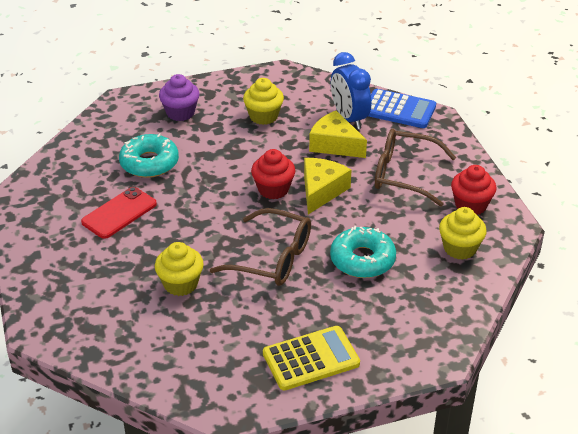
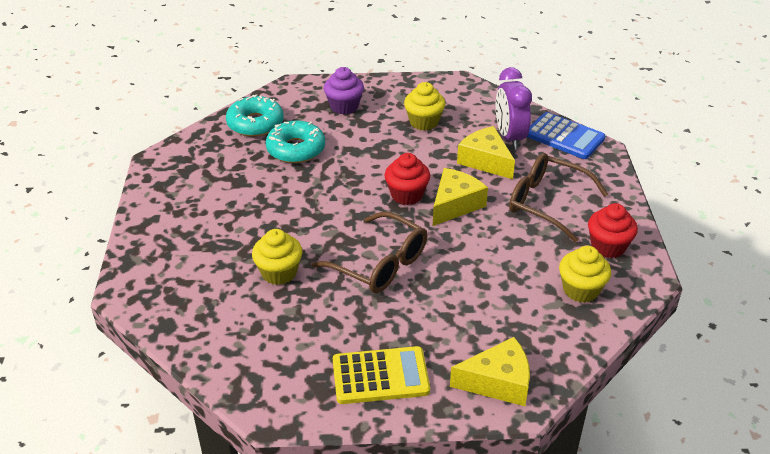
camera: 15 degrees right, 0 degrees up
(119, 213) = (248, 192): red phone -> none
(349, 118) = (509, 137): blue clock -> purple clock
(362, 260) = (472, 282): turquoise donut -> turquoise donut (255, 123)
(416, 343) = (498, 382): none -> yellow cheese

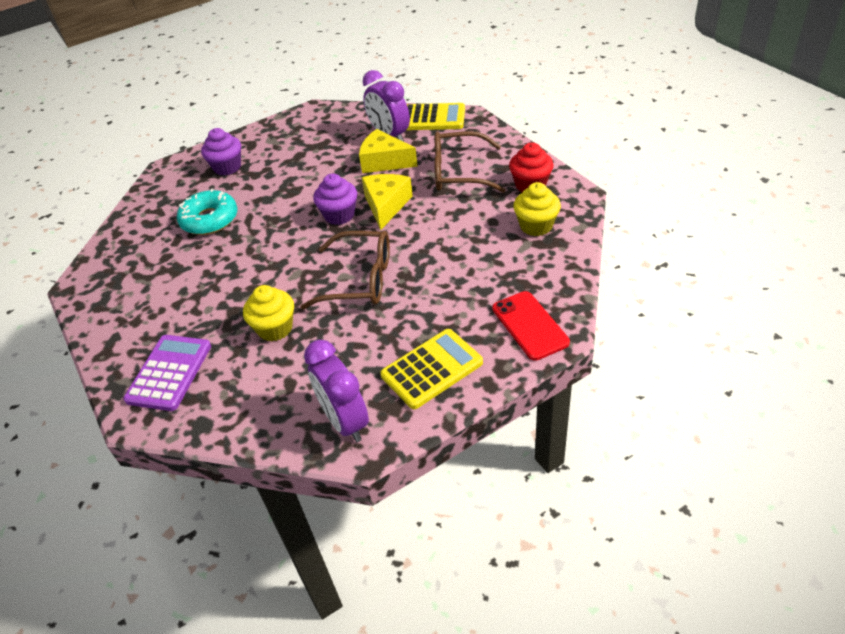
camera: 25 degrees left, 5 degrees up
(173, 269) = (169, 373): none -> purple calculator
(255, 123) = (153, 214): turquoise donut -> none
(276, 382) = (345, 421): none -> purple clock
(407, 195) = (339, 215): red cupcake -> purple cupcake
(424, 122) = (308, 152): yellow cupcake -> none
(498, 382) = (529, 325): yellow cheese -> red phone
(564, 137) = (432, 118): blue calculator -> yellow calculator

